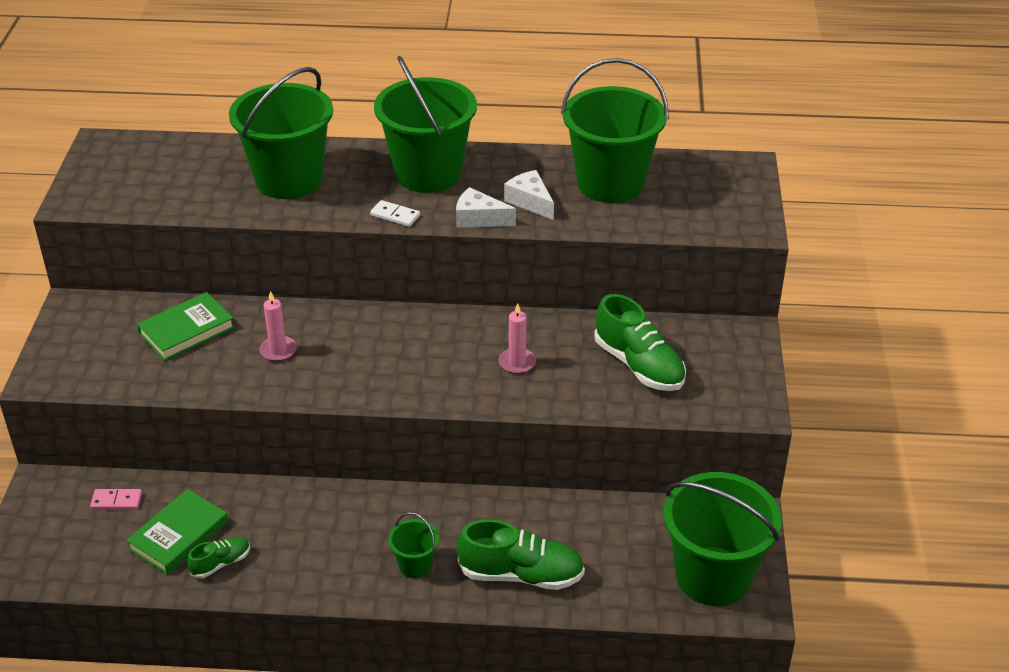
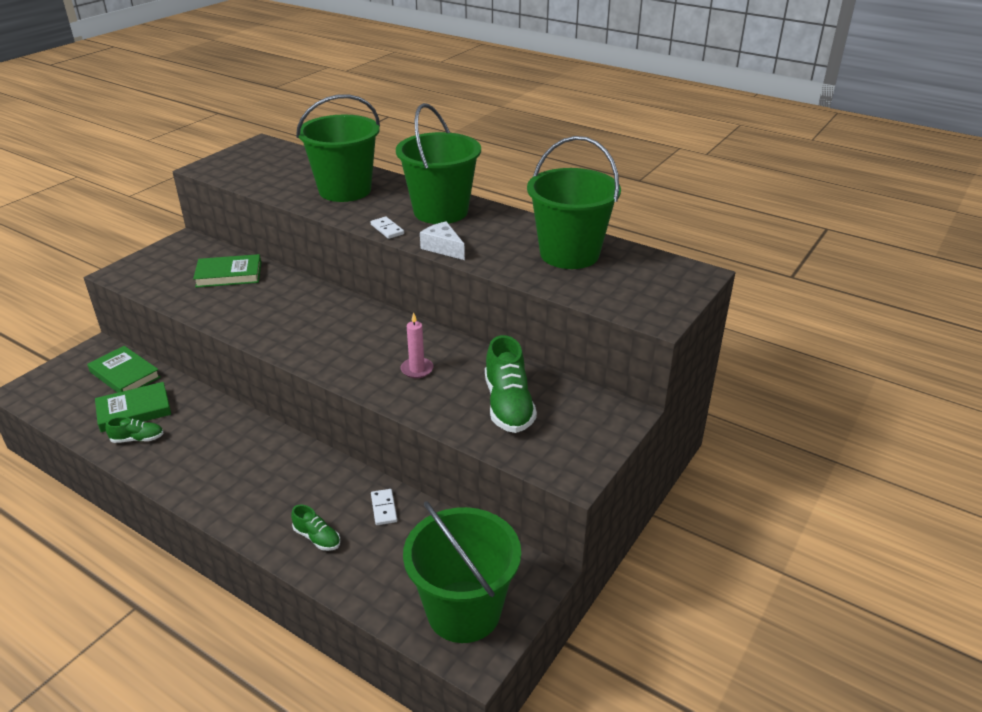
camera: 30 degrees right, 5 degrees down
(116, 501) = (125, 374): pink domino -> green book
(278, 350) = (268, 305): pink candle -> none
(415, 565) = (253, 496): green bucket -> none
(521, 575) = (317, 538): green shoe -> green shoe, size x0.53
(530, 201) = (493, 248): white cheese -> none
(557, 519) = (384, 508): none -> white domino

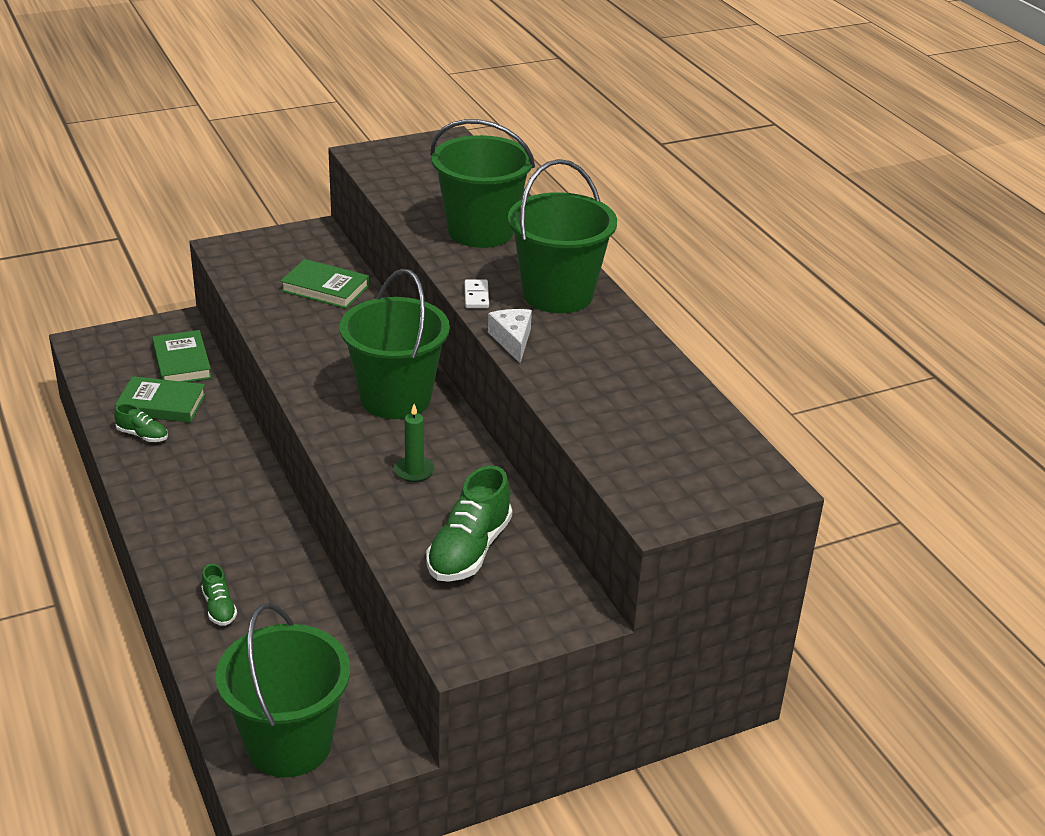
camera: 30 degrees right, 0 degrees up
(384, 508) = (304, 609): white domino -> none
(417, 369) = (414, 471): pink candle -> green candle
(569, 254) = (645, 400): green bucket -> green bucket (395, 398)

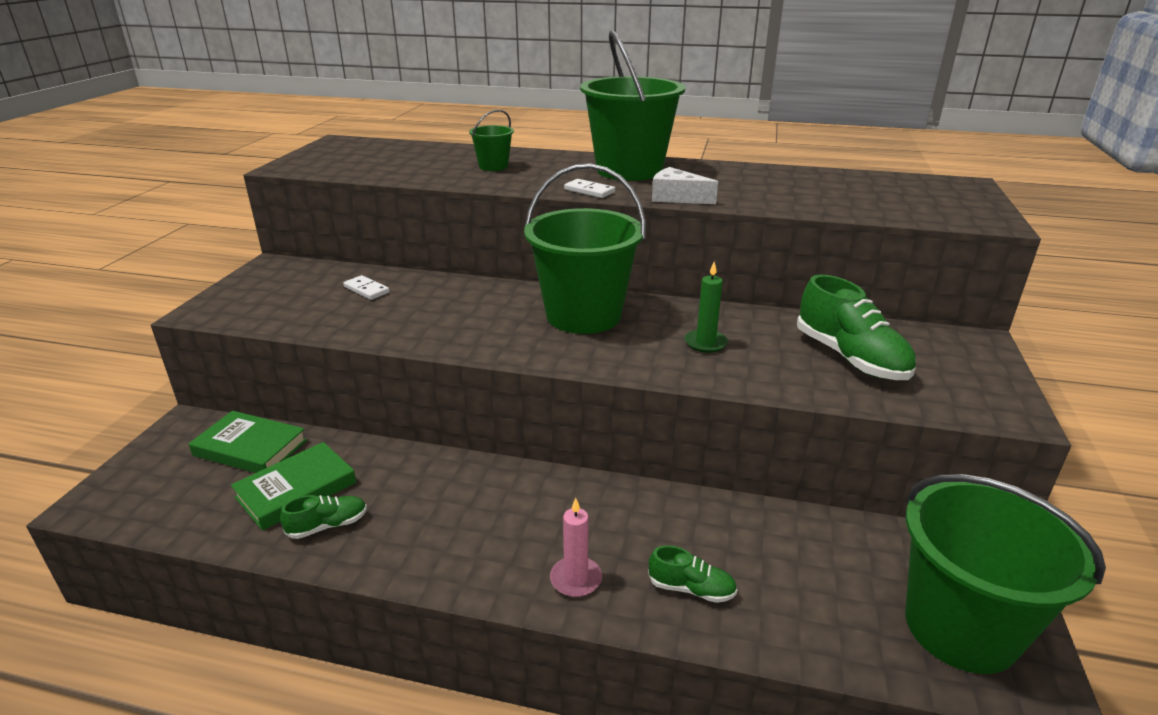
camera: 50 degrees left, 5 degrees down
(185, 555) = (576, 579): none -> pink candle
(325, 288) = (366, 290): green book -> white domino
(480, 231) = (493, 166): green bucket -> green bucket, size x0.45

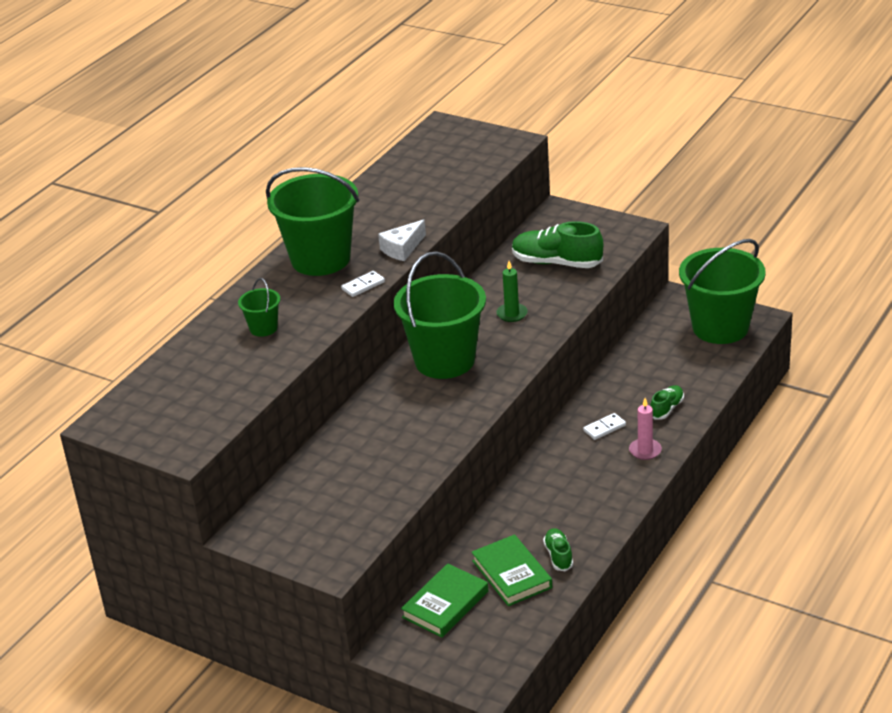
camera: 70 degrees left, 5 degrees up
(366, 290) = (337, 472): white domino -> white domino (604, 428)
(850, 358) = (556, 263): green shoe -> green shoe turned 150 degrees counterclockwise

